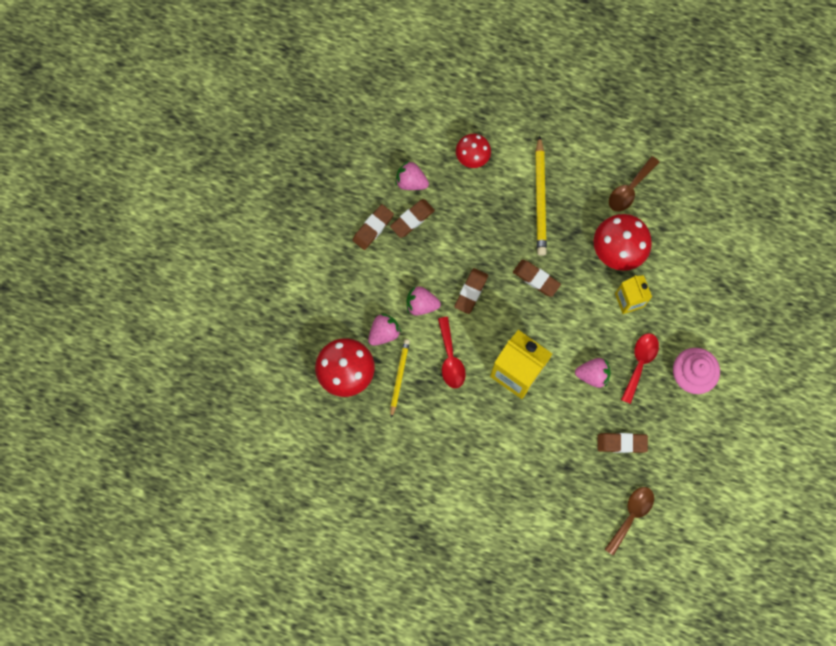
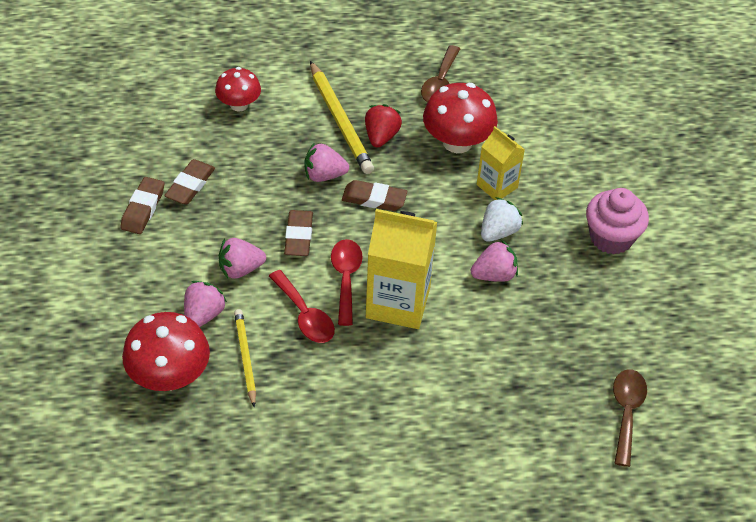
camera: 25 degrees left, 25 degrees down
(411, 182) = (173, 149): pink strawberry -> pink strawberry (324, 175)
(564, 224) = (381, 136): none -> red strawberry
(612, 340) = (498, 232): none -> white strawberry
(621, 443) = (569, 335): brown eraser -> none
(640, 363) = (545, 244): red spoon -> red spoon (346, 278)

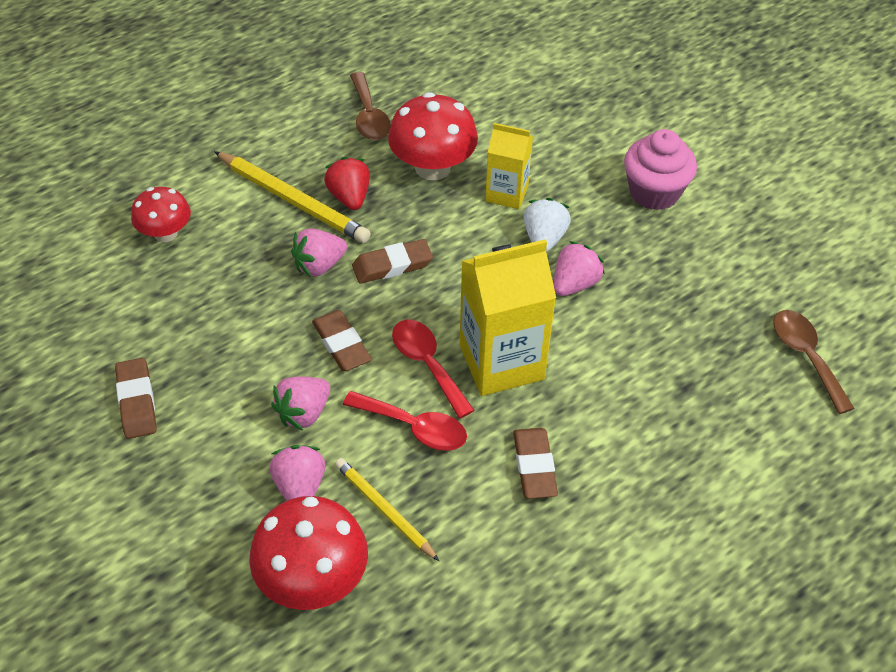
camera: 30 degrees left, 0 degrees up
(190, 185) = (174, 348): brown eraser -> brown eraser (534, 466)

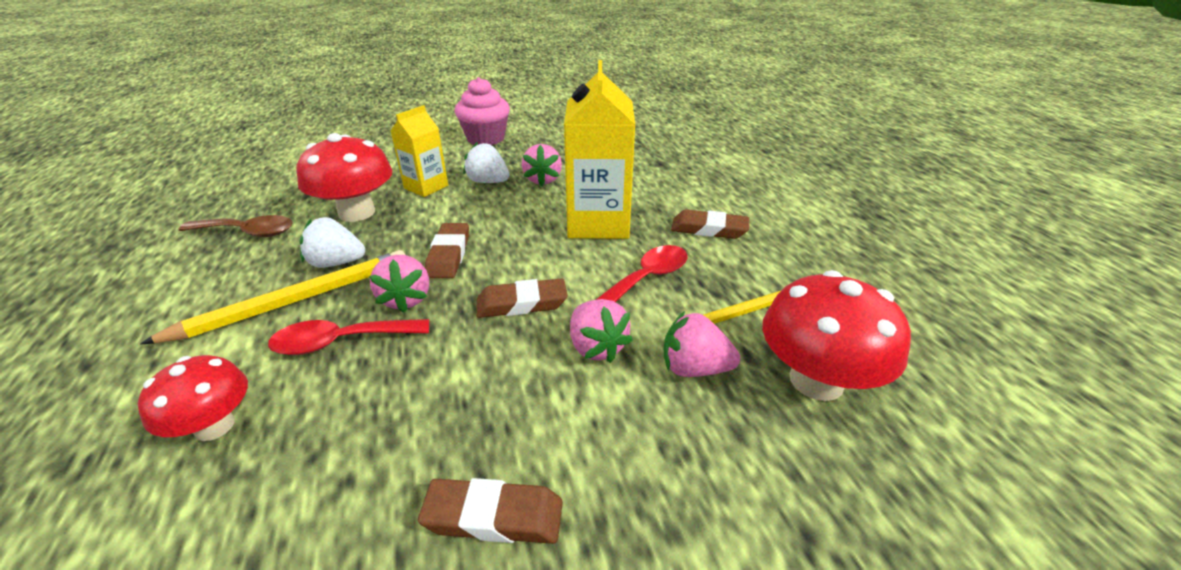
camera: 70 degrees left, 15 degrees down
(349, 197) = (336, 263): red strawberry -> white strawberry
(427, 364) = (578, 258): red spoon -> red spoon (341, 342)
(574, 284) = (543, 180): pink strawberry -> pink strawberry turned 150 degrees counterclockwise
(806, 356) = (654, 127): brown spoon -> none

